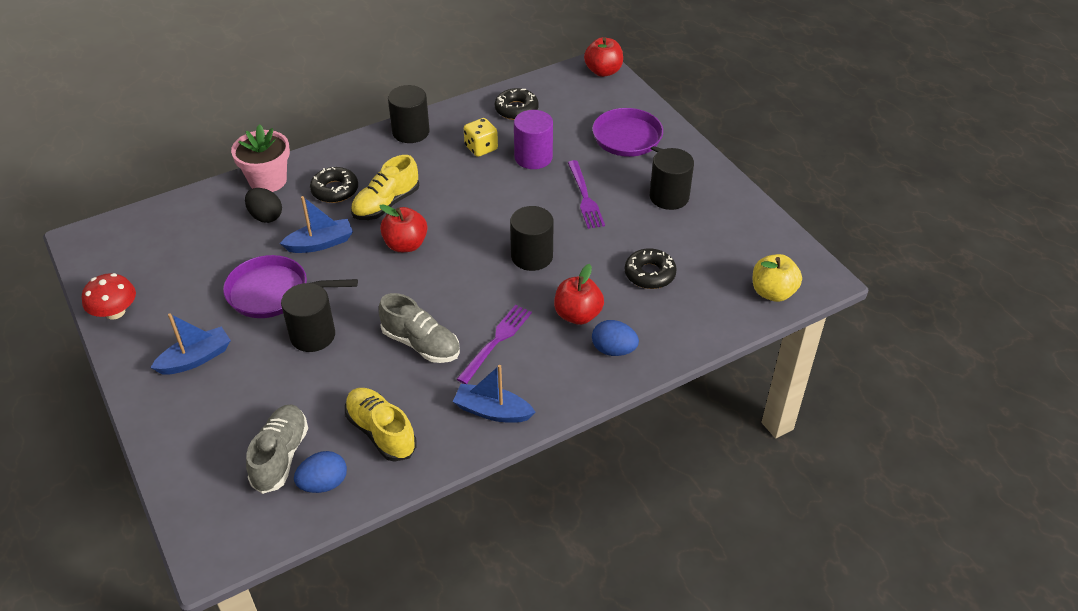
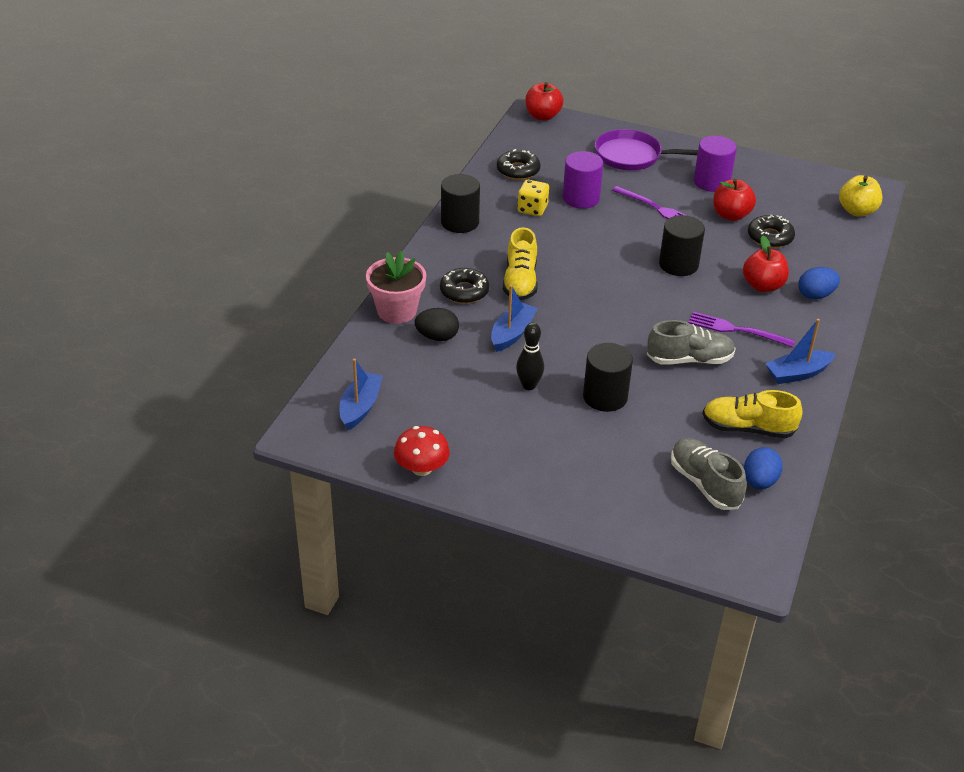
camera: 40 degrees left, 5 degrees down
(196, 359) = (542, 461): blue boat -> blue boat (360, 407)
(273, 292) = (529, 385): purple pan -> black bowling pin
(405, 245) = (578, 302): red apple -> red apple (731, 215)
(496, 341) = (736, 330): purple fork -> purple fork turned 60 degrees counterclockwise
(669, 197) = (711, 182): black cylinder -> purple cylinder

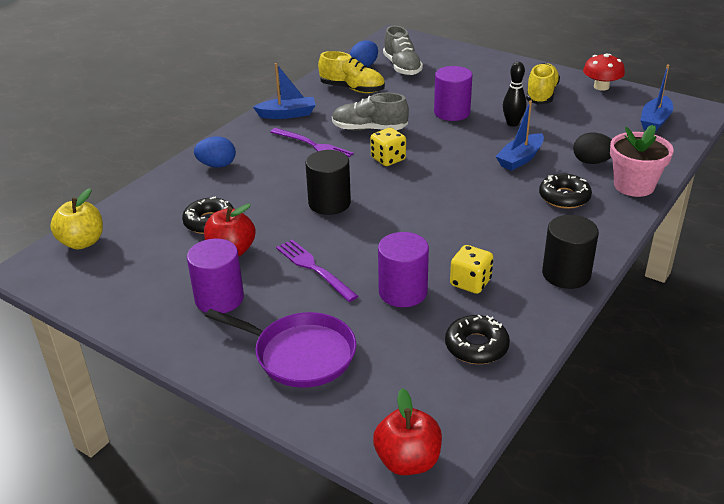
camera: 165 degrees left, 5 degrees down
(520, 282) = (503, 201): yellow shoe -> yellow shoe (541, 95)
(605, 397) = (452, 112): black cylinder -> purple cylinder
(648, 319) = (388, 159): none -> yellow dice
(762, 286) = (259, 177): red apple -> none

